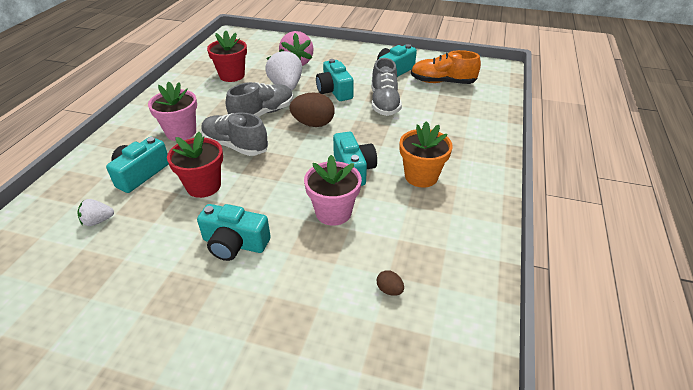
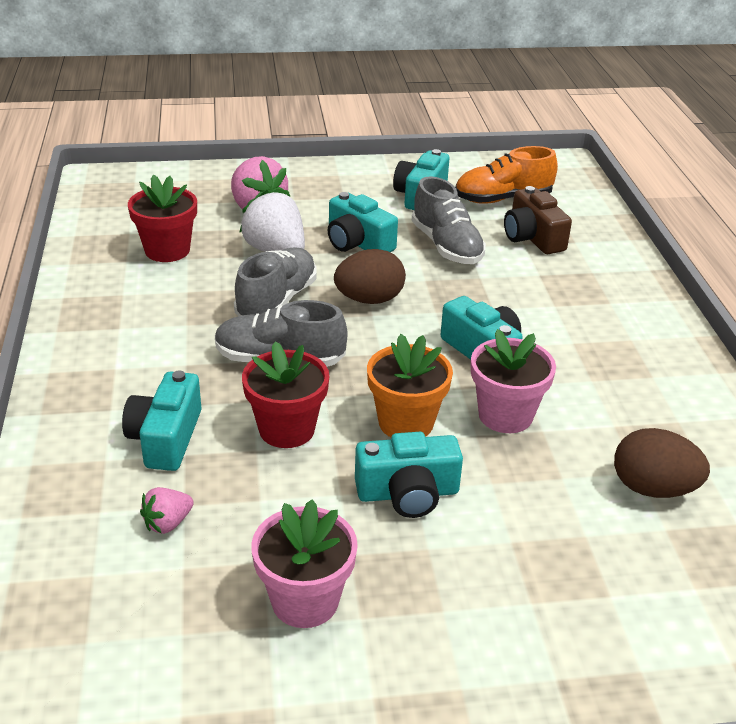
camera: 25 degrees left, 5 degrees down
(98, 221) = (168, 523): white strawberry -> pink strawberry
(181, 132) = (170, 359): pink flower pot -> pink flower pot (305, 601)
(389, 290) = (653, 489): brown egg -> brown egg, size x2.16
(421, 176) = (579, 338): orange flower pot -> orange flower pot (406, 423)
(442, 108) = (532, 237): none -> brown camera

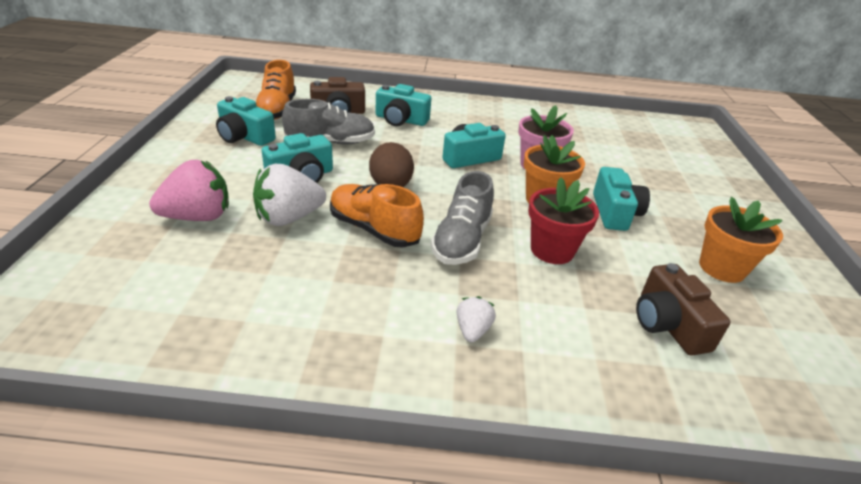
camera: 80 degrees left, 0 degrees up
(133, 376) = (472, 330): none -> white strawberry
(166, 438) = (564, 316): turquoise camera -> turquoise camera (401, 120)
(167, 250) = (242, 286): red flower pot -> none
(168, 523) = (668, 324): pink strawberry -> brown camera
(277, 301) = (374, 229): grey shoe -> orange shoe
(305, 601) = (722, 268): pink flower pot -> orange flower pot
(653, 489) = (598, 141): brown egg -> none

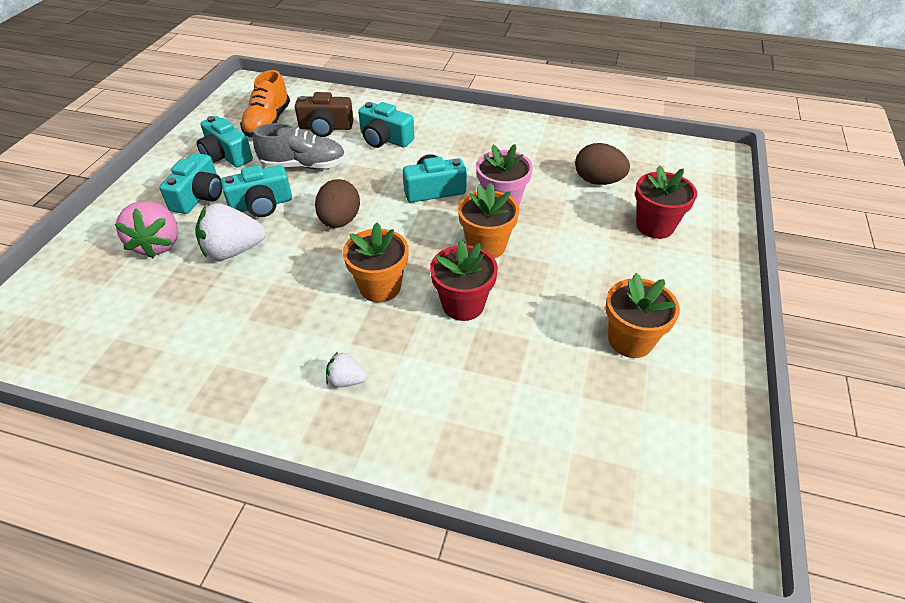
camera: 15 degrees right, 10 degrees up
(198, 217) = (158, 244): pink strawberry -> pink strawberry turned 90 degrees clockwise
(374, 229) = (304, 268): orange shoe -> none
(461, 240) = (380, 287): grey shoe -> orange flower pot
(472, 330) = (346, 380): white strawberry -> white strawberry turned 105 degrees counterclockwise
(610, 146) = (598, 181): none -> brown egg
(614, 212) = (553, 266): turquoise camera -> turquoise camera (199, 196)
(668, 324) = (534, 395): brown camera -> none
(680, 177) = (654, 226): none -> red flower pot

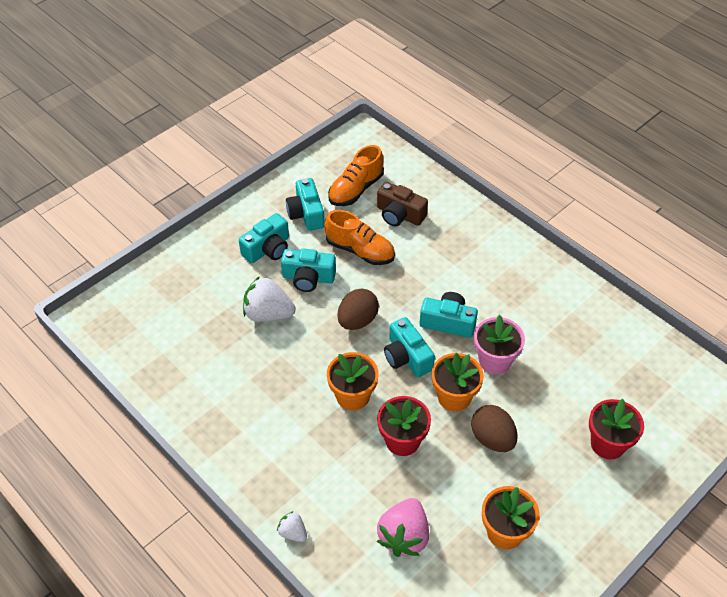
camera: 30 degrees right, 5 degrees up
(158, 244) = (220, 284): pink strawberry -> pink strawberry (404, 536)
(304, 165) = (360, 250): grey shoe -> orange shoe
(346, 380) = (288, 460): white strawberry -> white strawberry (293, 532)
(385, 139) = (441, 248): turquoise camera -> turquoise camera (407, 357)
(598, 181) = (594, 376): brown egg -> brown egg (492, 439)

